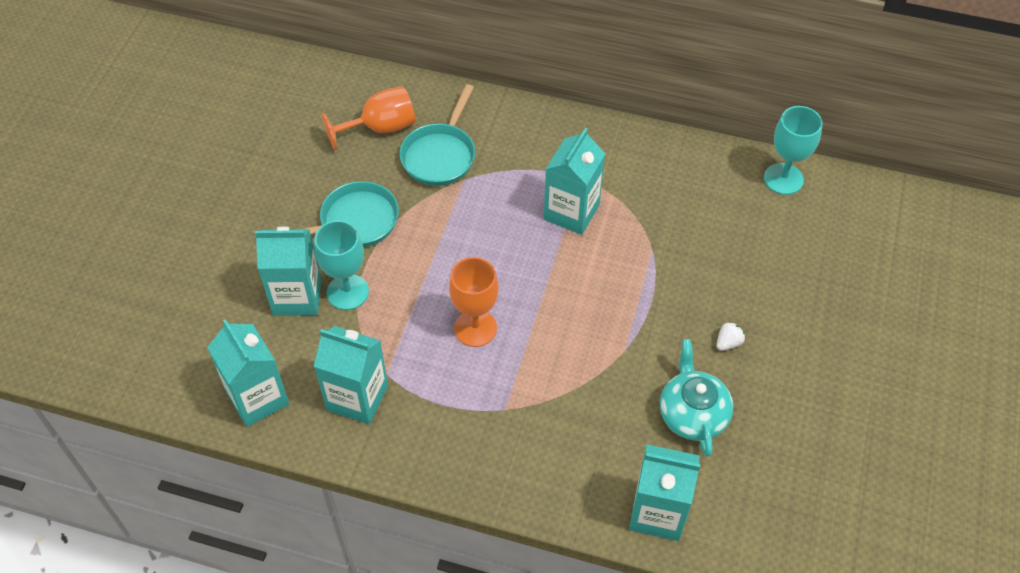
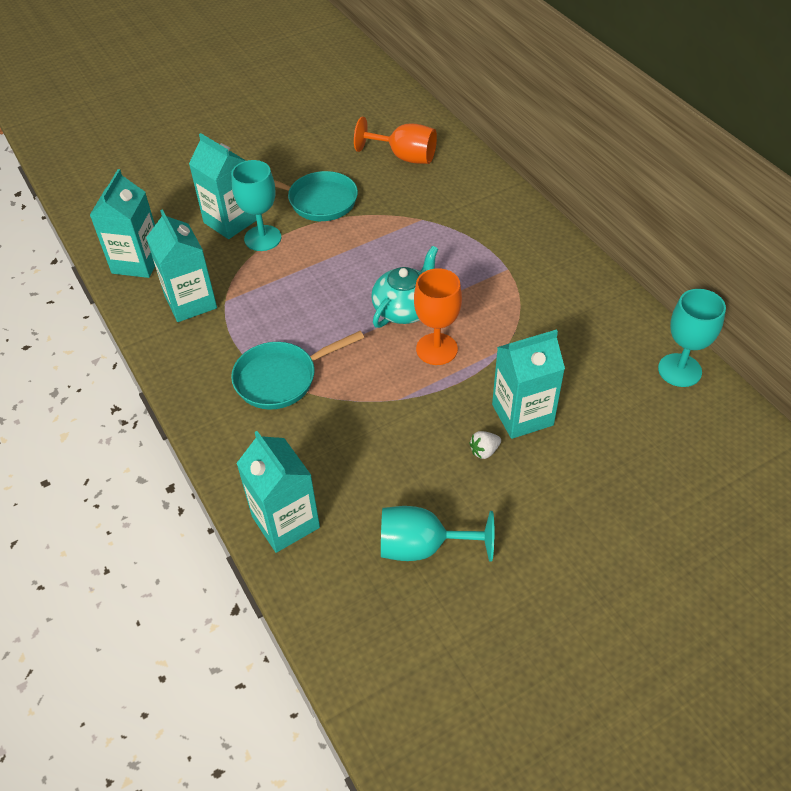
camera: 45 degrees right, 5 degrees down
(440, 155) = (424, 195): turquoise pan -> turquoise pan (281, 378)
(475, 328) = (314, 313): orange goblet -> orange goblet (436, 349)
(571, 212) = (473, 285): turquoise carton -> turquoise carton (522, 415)
(692, 414) = (394, 478): turquoise teapot -> turquoise teapot (405, 308)
(728, 343) = (484, 451): white strawberry -> white strawberry turned 150 degrees clockwise
(768, 448) = (423, 547): none -> turquoise goblet

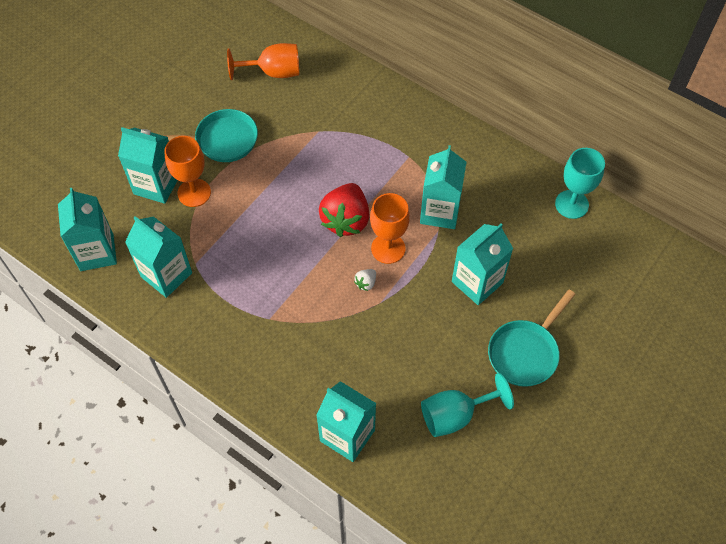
camera: 25 degrees left, 10 degrees up
(262, 238) = (194, 193): turquoise goblet -> orange goblet
(281, 378) = (280, 317): turquoise pan -> turquoise pan (525, 352)
(405, 308) = (346, 220): turquoise teapot -> red strawberry
(484, 451) = (463, 322): white strawberry -> white strawberry (366, 283)
(515, 331) = (440, 212): none -> turquoise carton

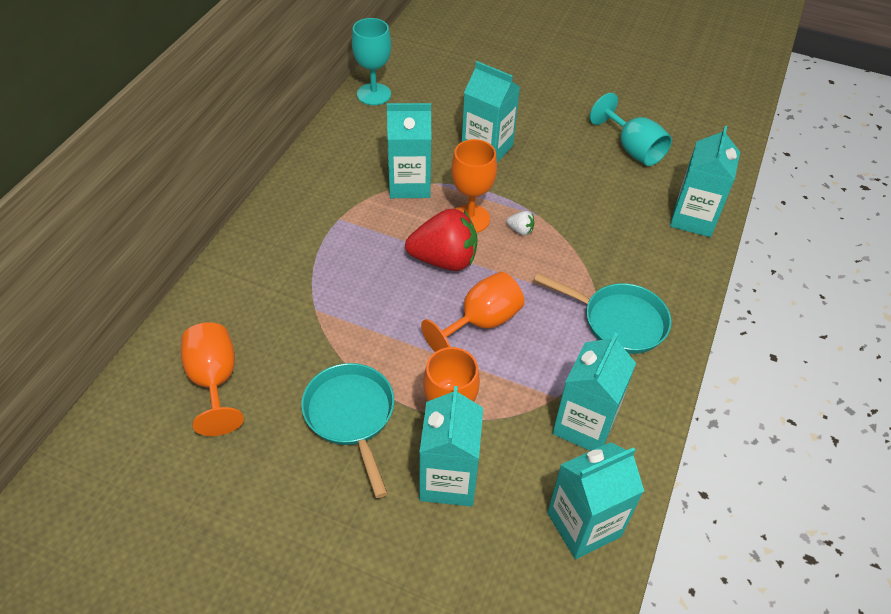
camera: 105 degrees left, 10 degrees down
(276, 231) = (481, 322): none -> orange goblet
(525, 352) = (548, 112): turquoise pan -> turquoise pan (618, 321)

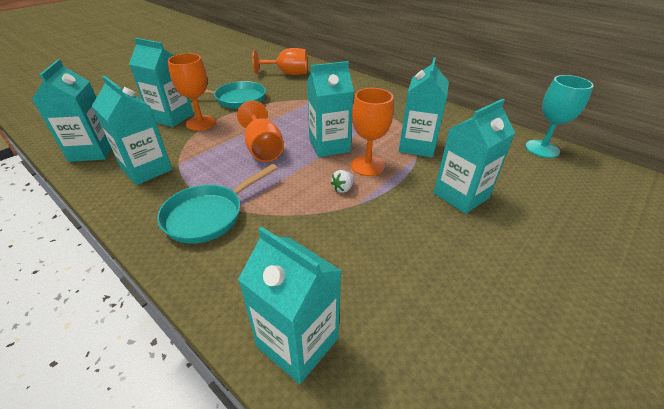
camera: 110 degrees right, 10 degrees down
(444, 260) = (329, 146): red strawberry -> turquoise carton
(632, 149) = (454, 329): turquoise goblet -> none

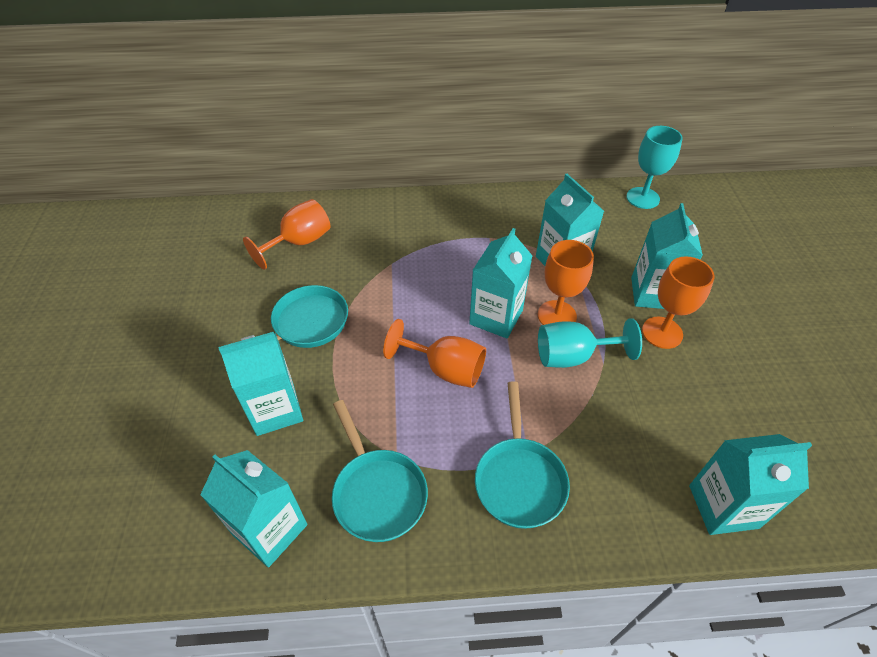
camera: 45 degrees left, 10 degrees up
(147, 169) = (377, 492): turquoise carton -> turquoise pan
(201, 123) = (325, 390): orange goblet -> orange goblet (662, 332)
(343, 188) = (573, 356): white strawberry -> turquoise goblet

